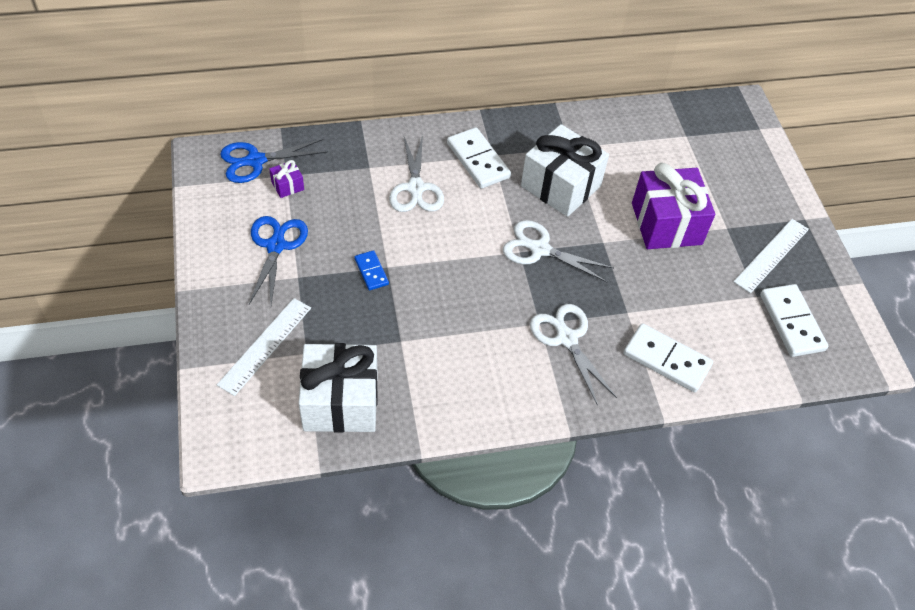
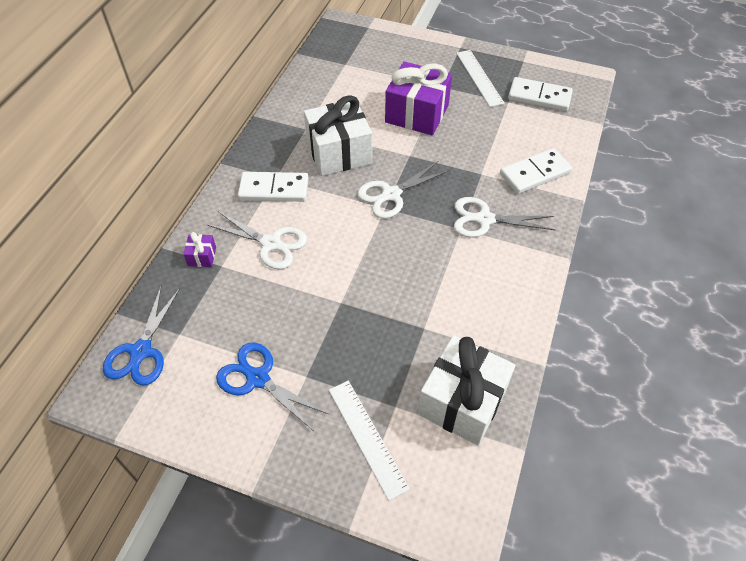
camera: 55 degrees left, 0 degrees up
(287, 185) = (193, 338): purple gift -> purple gift (202, 256)
(371, 271) = (338, 316): blue domino -> none

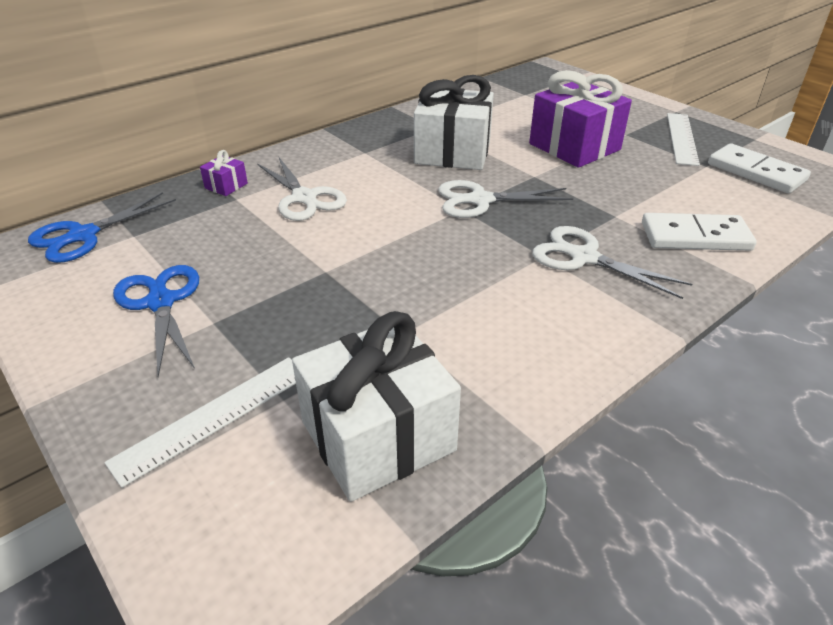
camera: 30 degrees right, 15 degrees down
(274, 189) = (353, 159): white domino -> none
(367, 437) = (213, 417): white ruler -> white ruler turned 45 degrees clockwise

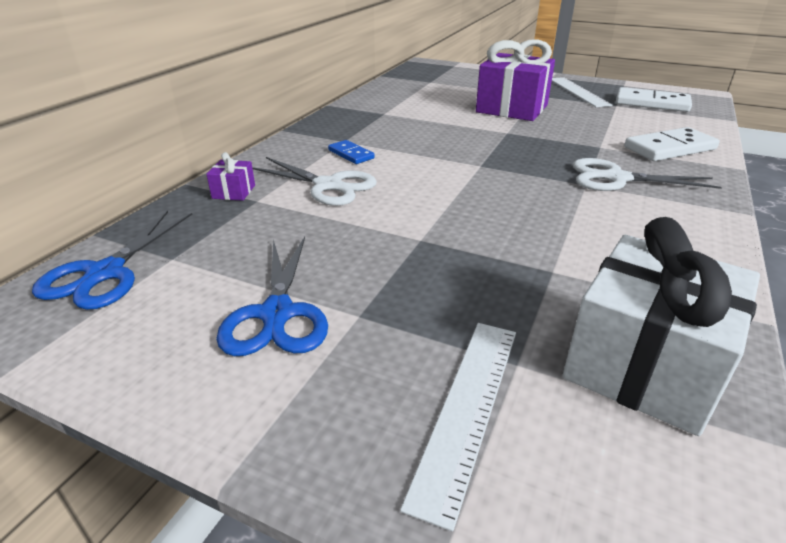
camera: 25 degrees left, 5 degrees down
(161, 303) = (277, 313): blue scissors -> blue scissors turned 135 degrees counterclockwise
(356, 169) = (351, 154): none -> blue domino
(452, 152) = (422, 128): white gift -> none
(480, 200) = (488, 156): white scissors -> none

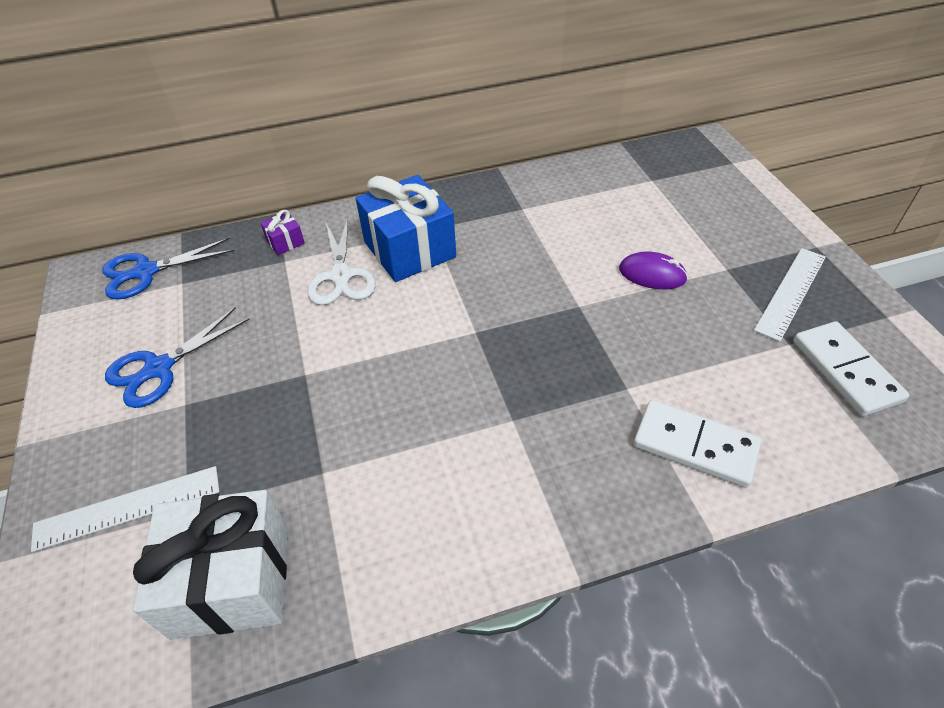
camera: 50 degrees right, 15 degrees up
(351, 154) = (409, 249): blue domino -> blue gift
(512, 109) = (652, 274): purple gift -> purple mouse
(616, 178) = (552, 436): white scissors -> none

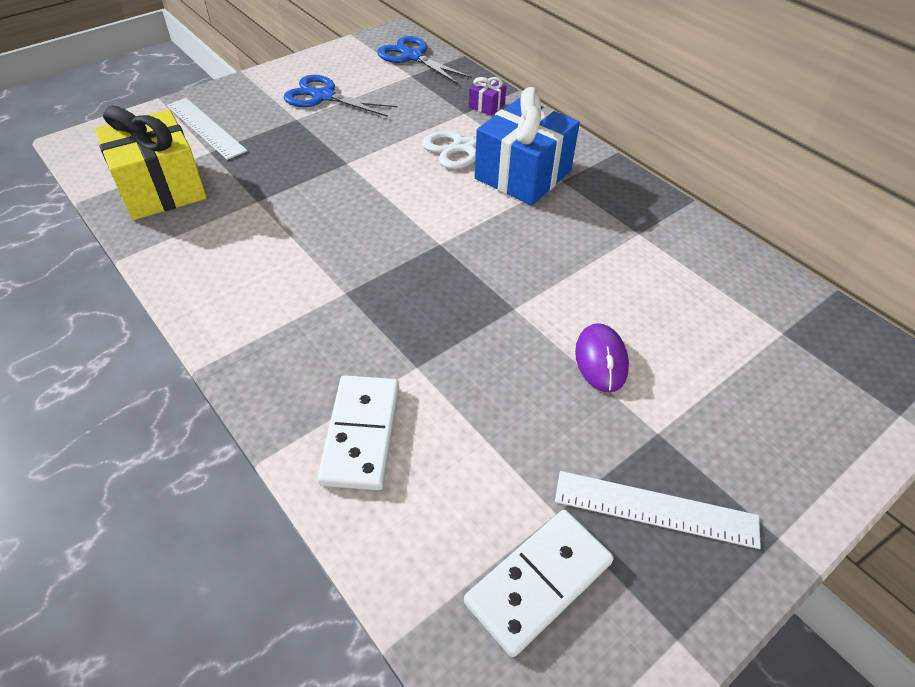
camera: 65 degrees right, 0 degrees up
(232, 580) = (161, 188): white gift -> yellow gift

